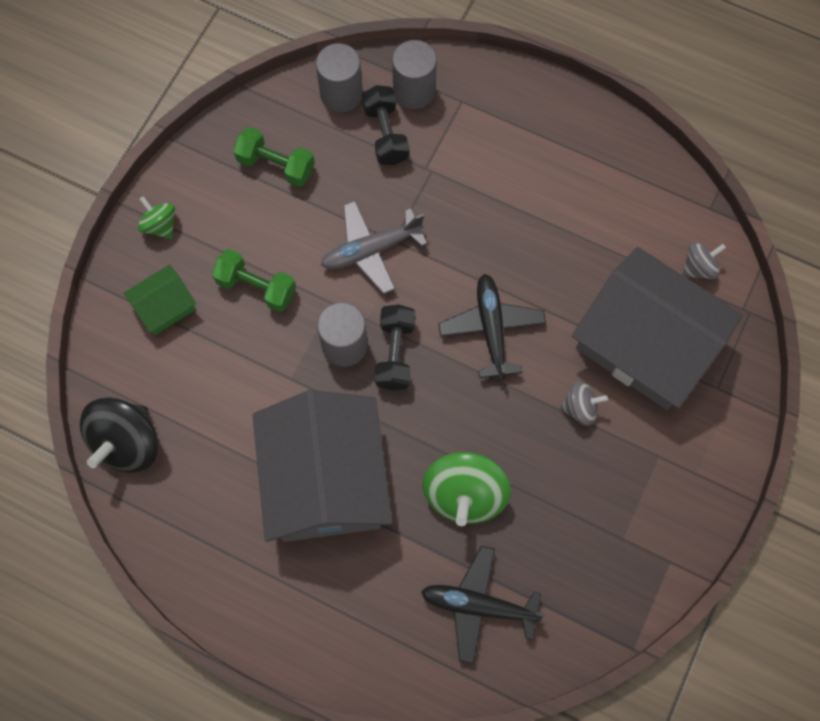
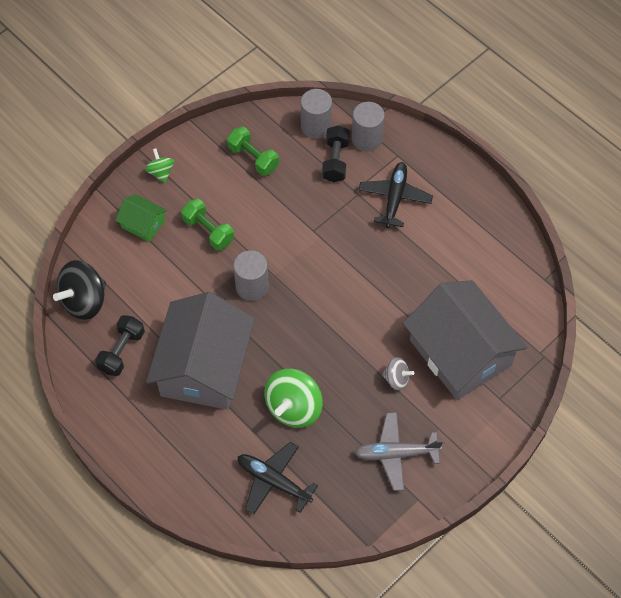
camera: 20 degrees right, 10 degrees down
(164, 306) = (143, 224): green house -> green house turned 45 degrees clockwise
(371, 250) = (294, 232): grey plane -> grey plane (395, 454)
(395, 353) = (284, 303): black dumbbell -> black dumbbell (122, 351)
(491, 328) = (356, 308): black plane -> black plane (394, 198)
(699, 268) = (519, 315): grey spinning top -> none

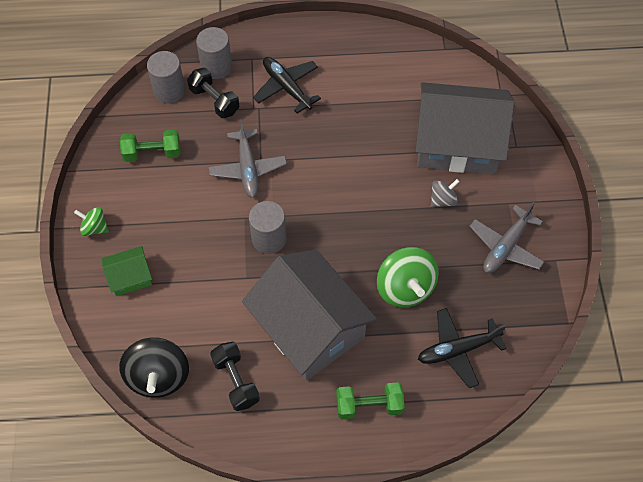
camera: 50 degrees left, 0 degrees up
(208, 231) = (187, 233): green dumbbell -> green dumbbell (369, 405)
(298, 228) = (248, 169): none -> grey plane

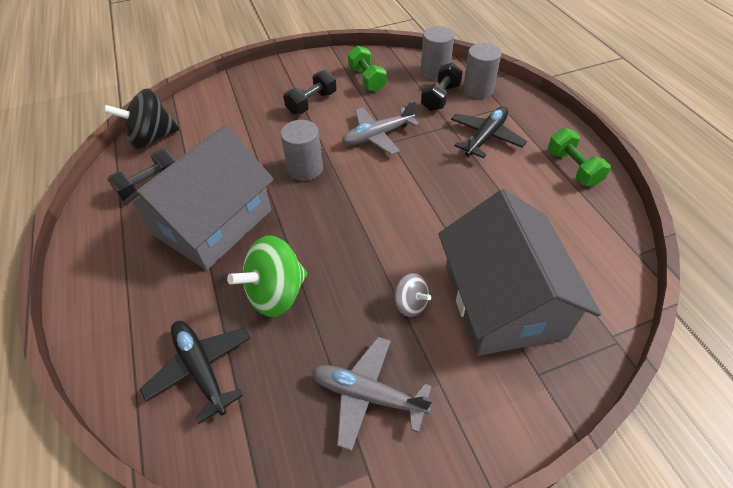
camera: 75 degrees right, 10 degrees down
(94, 228) = (283, 71): green spinning top -> none
(130, 277) = (243, 99): green house -> none
(169, 212) = (312, 103): none -> black dumbbell
(369, 405) = (124, 294): green dumbbell -> green dumbbell (573, 168)

